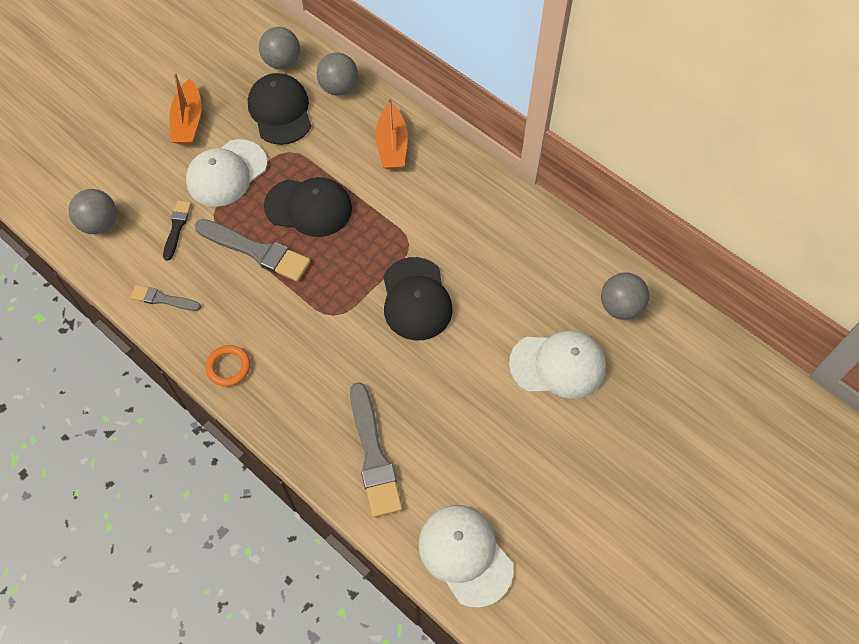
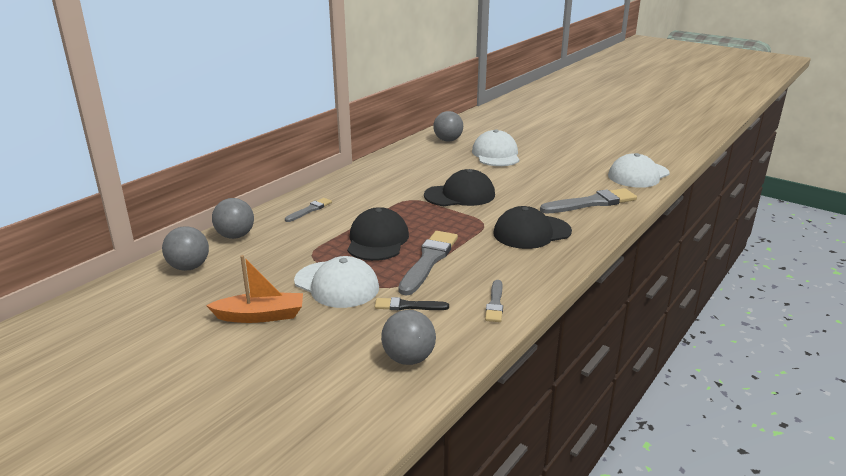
camera: 95 degrees left, 35 degrees down
(228, 367) = (551, 262): orange ring -> none
(280, 111) = (258, 263): black cap -> black cap (531, 232)
(392, 145) = (309, 210): orange boat -> grey brush

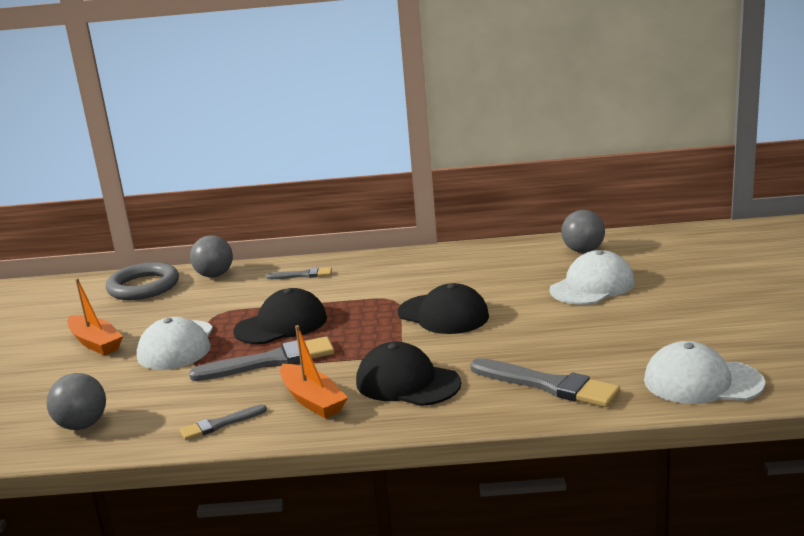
camera: 55 degrees right, 5 degrees down
(189, 267) = (143, 287): grey ball -> grey ring
(408, 306) = (171, 388): black brush -> none
(509, 265) = (312, 400): none -> orange boat

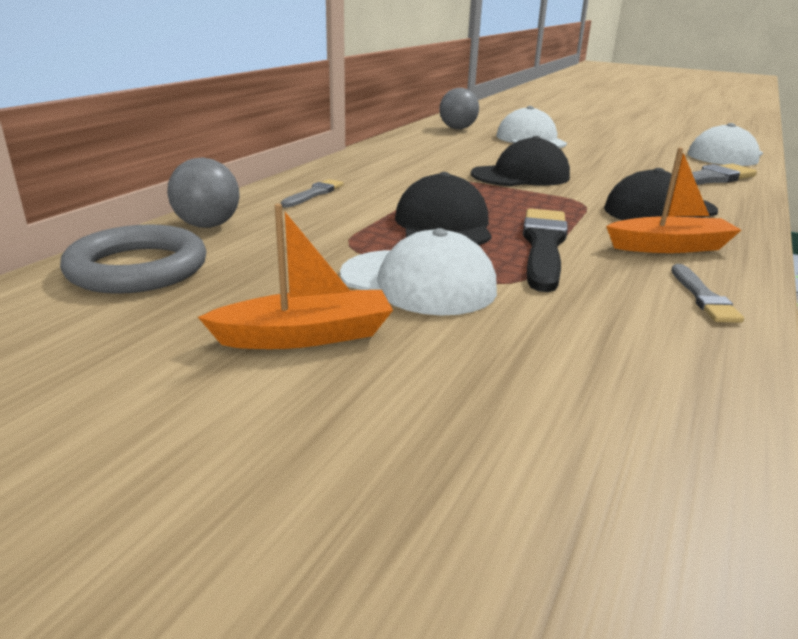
camera: 65 degrees left, 5 degrees up
(82, 425) = (642, 393): grey ball -> none
(270, 361) = (543, 246): grey brush -> black brush

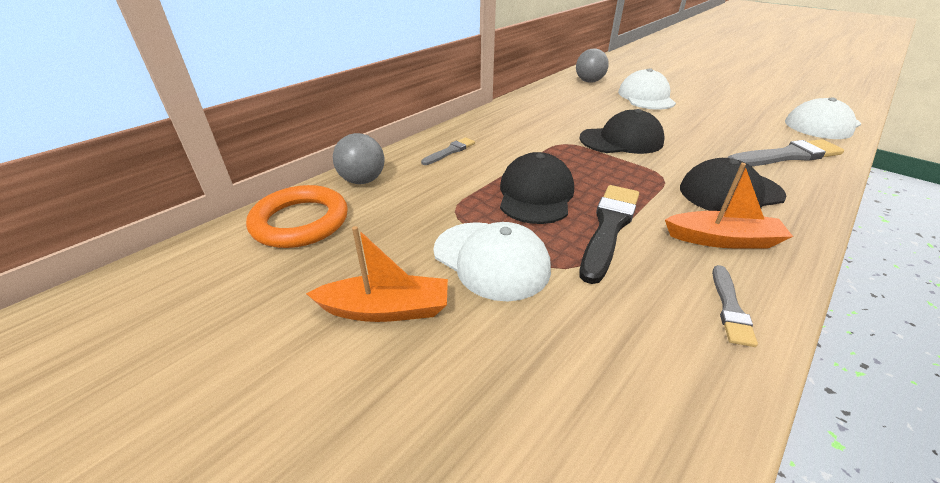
camera: 15 degrees right, 10 degrees up
(138, 268) = (300, 222): grey ring -> orange ring

